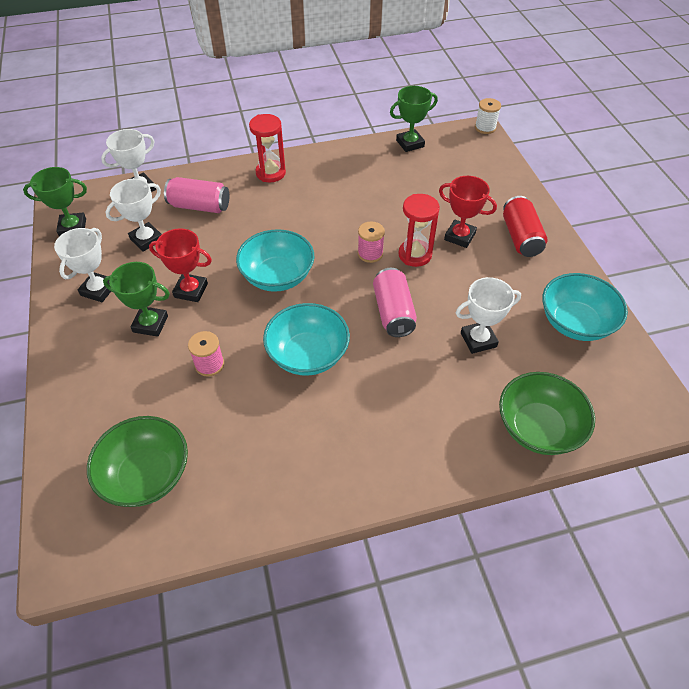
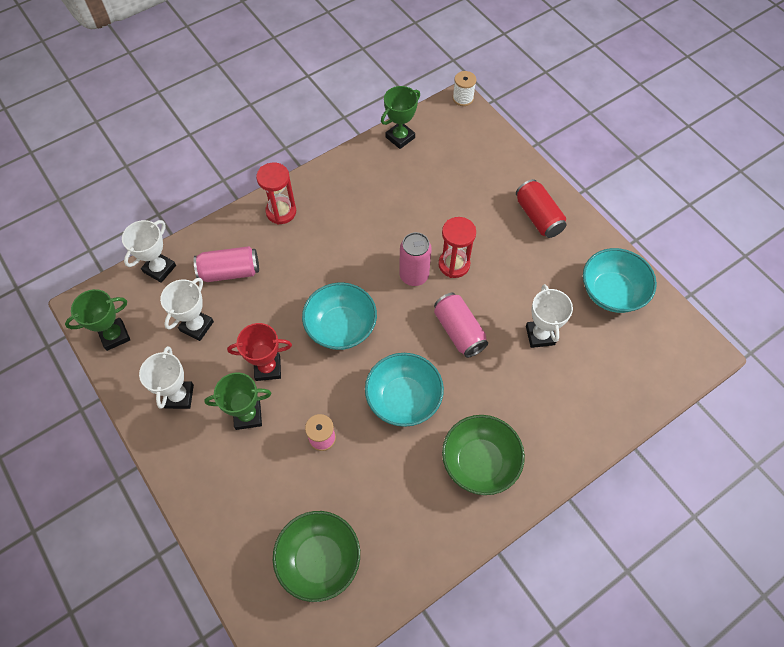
camera: 20 degrees left, 10 degrees up
(370, 253) = (414, 276): pink spool -> pink can
(459, 236) = (485, 232): red trophy -> none
(478, 340) = (540, 335): white trophy -> white trophy turned 60 degrees counterclockwise
(538, 428) = (615, 402): green bowl -> green bowl (479, 462)

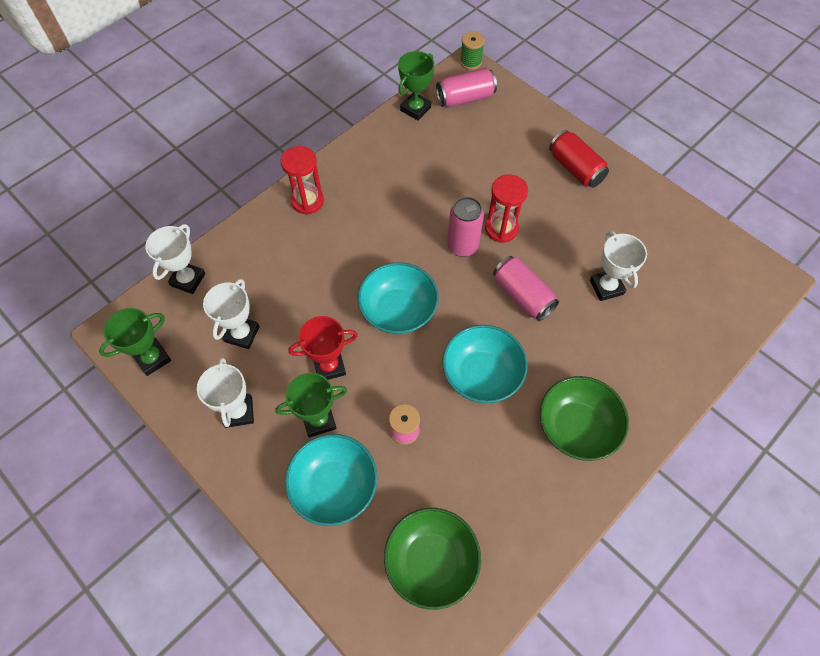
camera: 10 degrees left, 0 degrees up
(230, 272) = (266, 271): pink can -> pink can (465, 98)
(463, 98) = (471, 62): white spool -> green spool
(612, 292) = (667, 233): turquoise bowl -> turquoise bowl (334, 486)

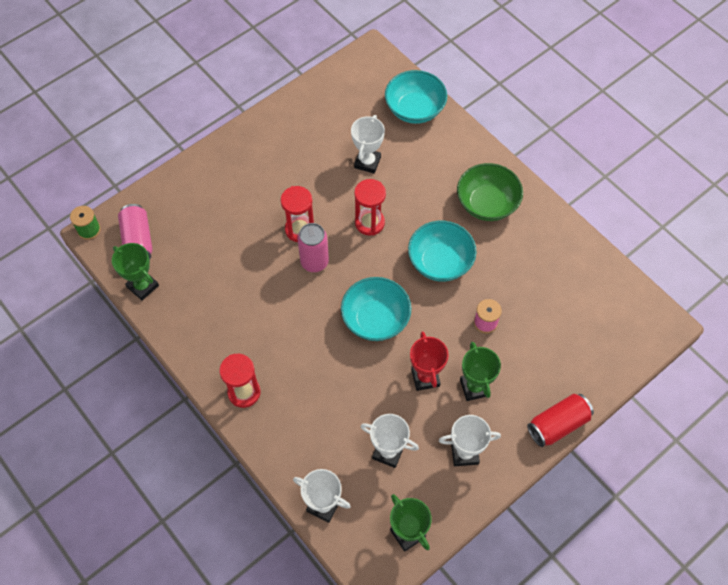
camera: 85 degrees left, 0 degrees up
(334, 486) = (531, 377): turquoise bowl -> turquoise bowl (414, 109)
(431, 561) = (587, 312): green bowl -> none
(522, 295) = (369, 223): pink can -> red hourglass
(575, 169) = (242, 163): red can -> red can (557, 425)
(606, 287) = (367, 162): white trophy -> white trophy turned 60 degrees counterclockwise

